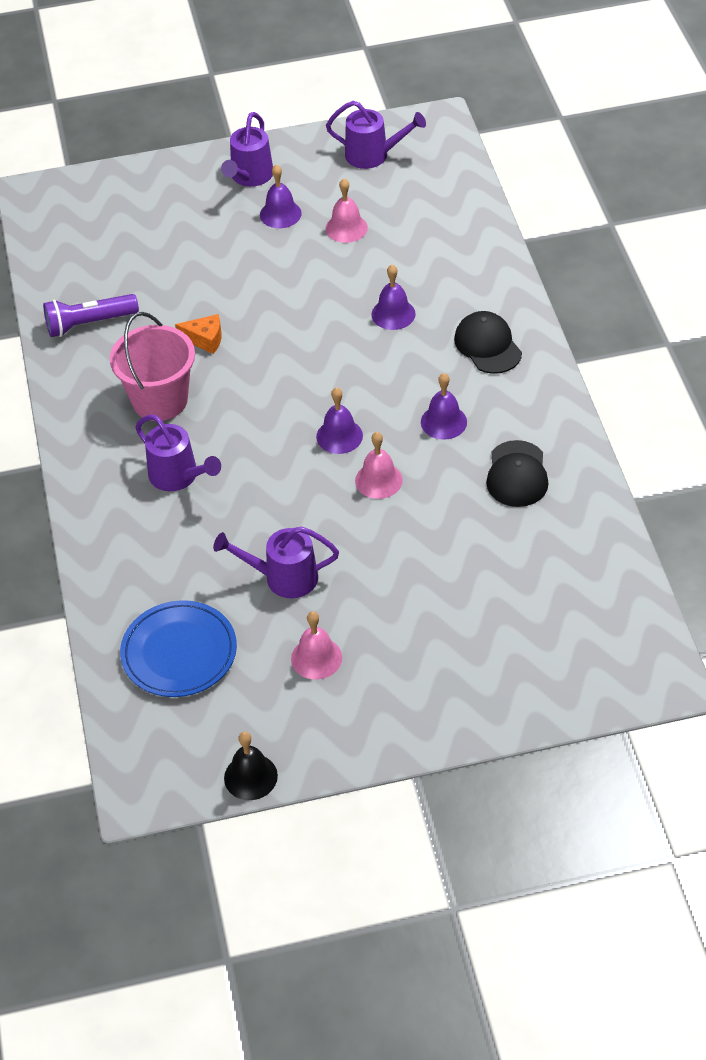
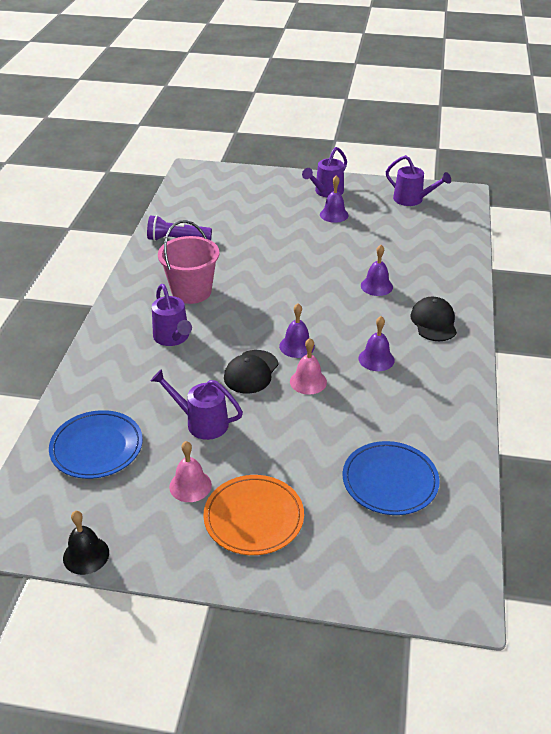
camera: 20 degrees right, 10 degrees down
(205, 339) = (243, 267): orange cheese -> none
(346, 228) = (372, 232): pink bell -> none
(407, 668) = (253, 518): none -> orange plate
(517, 474) = (413, 409): black cap -> black cap (251, 372)
(532, 573) = (390, 481): none -> blue plate

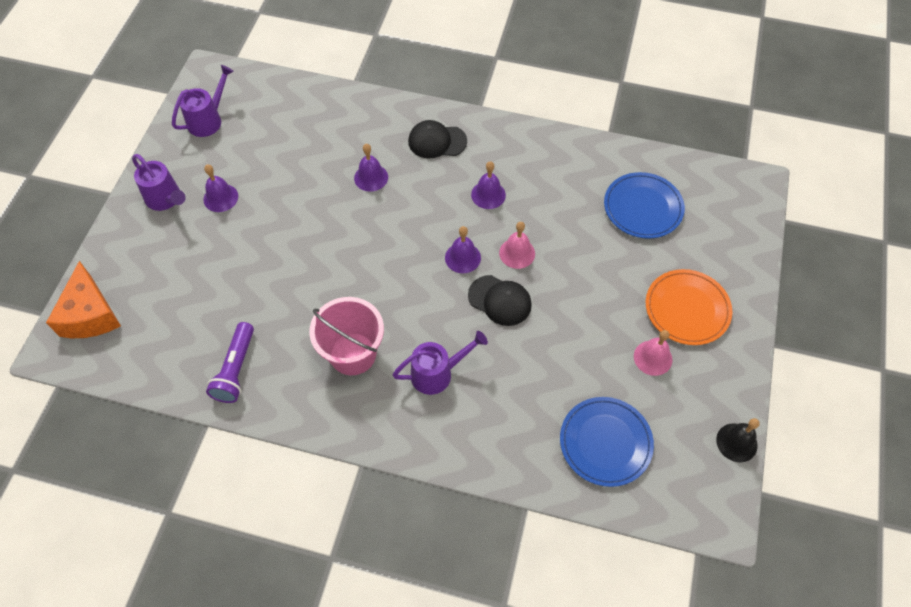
camera: 85 degrees left, 20 degrees up
(201, 422) = (571, 347): purple watering can -> none
(220, 178) = (90, 314): none -> orange cheese

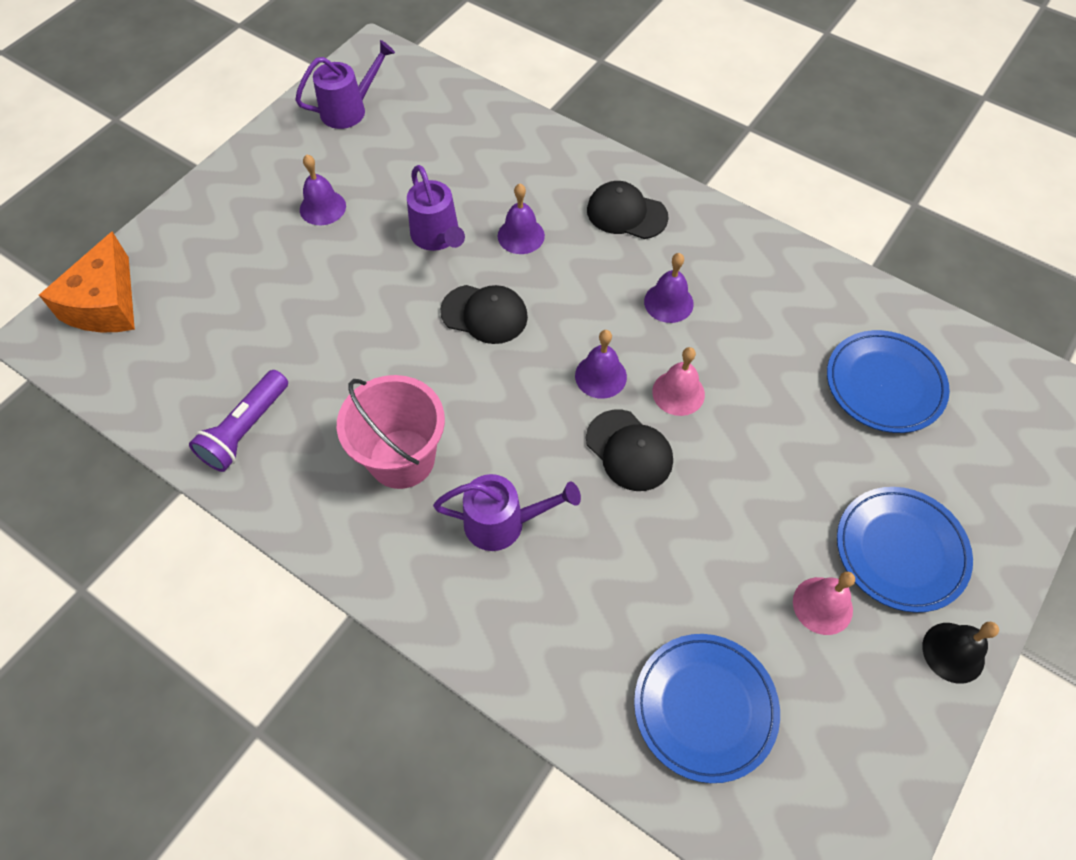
camera: 20 degrees right, 0 degrees up
(166, 199) = (257, 191): purple watering can -> purple watering can (438, 238)
(368, 239) = (484, 314): none -> black cap
(687, 309) = (900, 550): orange plate -> blue plate
(736, 442) = (910, 781): black bell -> black bell (953, 652)

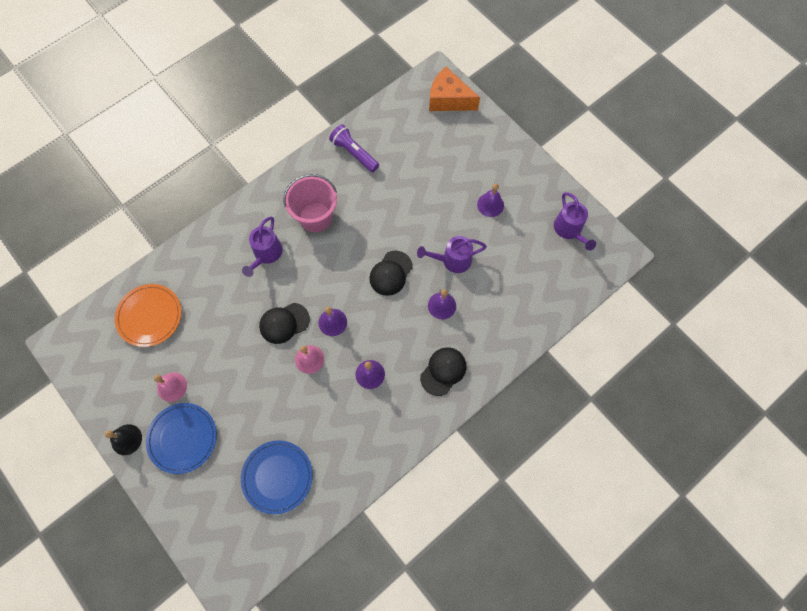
camera: 105 degrees right, 10 degrees up
(705, 707) = (149, 316): blue plate -> orange plate

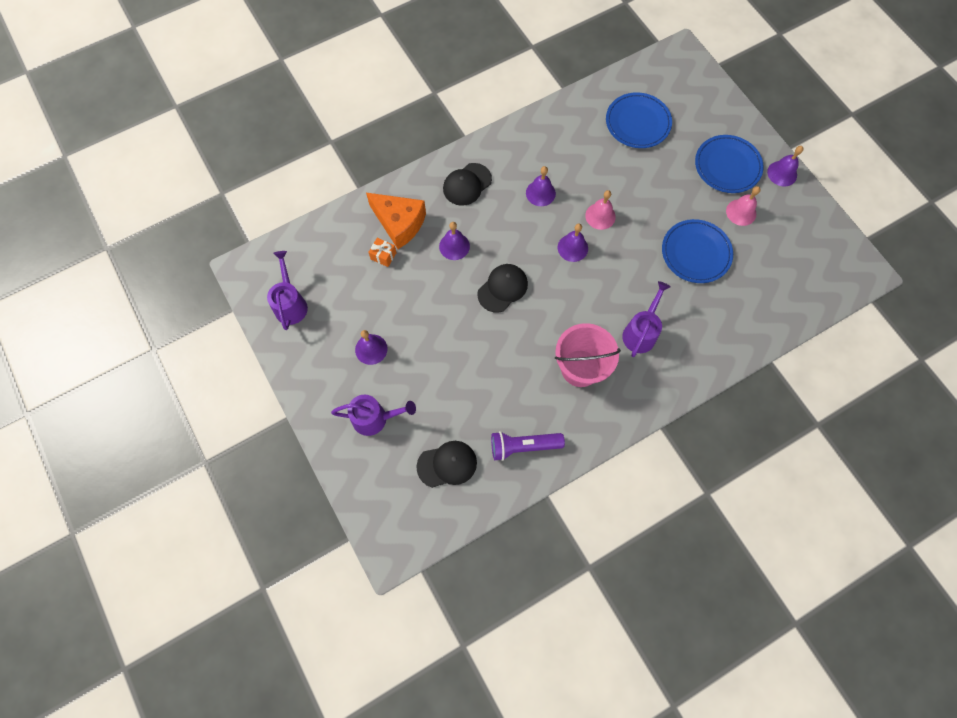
camera: 170 degrees left, 0 degrees up
(126, 439) = (782, 173): black bell -> purple bell
(149, 316) = (770, 285): orange plate -> none
(217, 336) = (696, 253): none -> blue plate
(284, 323) = (624, 255): black cap -> black cap (447, 464)
(354, 153) = (523, 446): purple flashlight -> purple flashlight turned 120 degrees clockwise
(448, 99) = (384, 506): orange cheese -> orange cheese (399, 223)
(452, 260) = (432, 291): purple watering can -> purple watering can (375, 418)
(503, 285) = (383, 256): none -> orange gift

